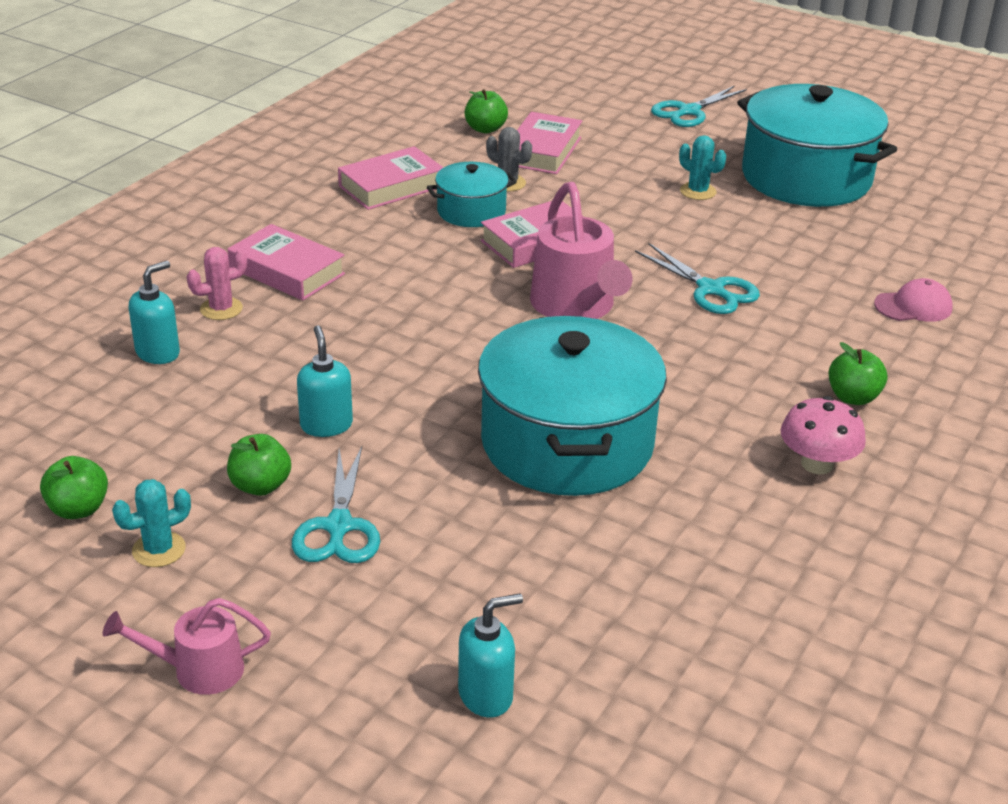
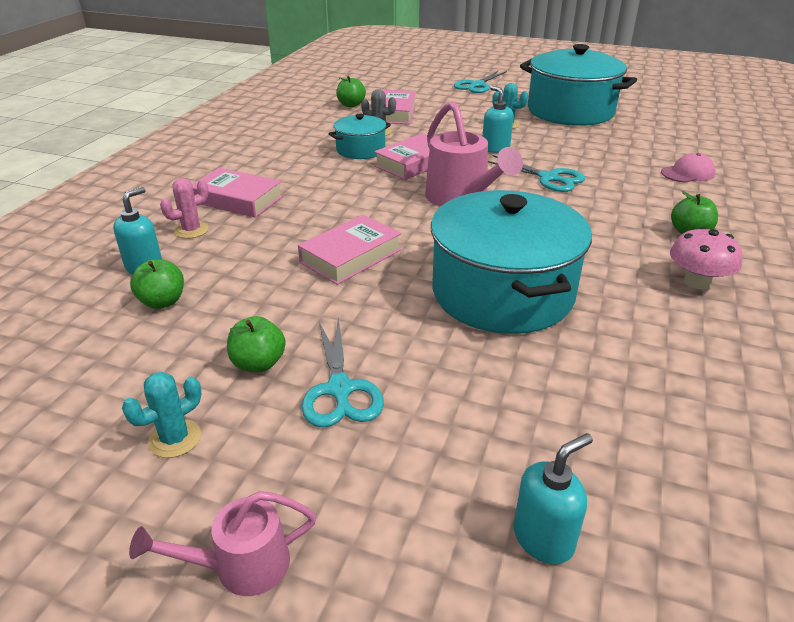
camera: 10 degrees left, 0 degrees up
(78, 509) = (89, 411): green apple -> green apple (162, 302)
(326, 425) = (302, 305): turquoise soap dispenser -> turquoise soap dispenser (495, 148)
(391, 186) = (299, 141): pink book -> pink book (351, 256)

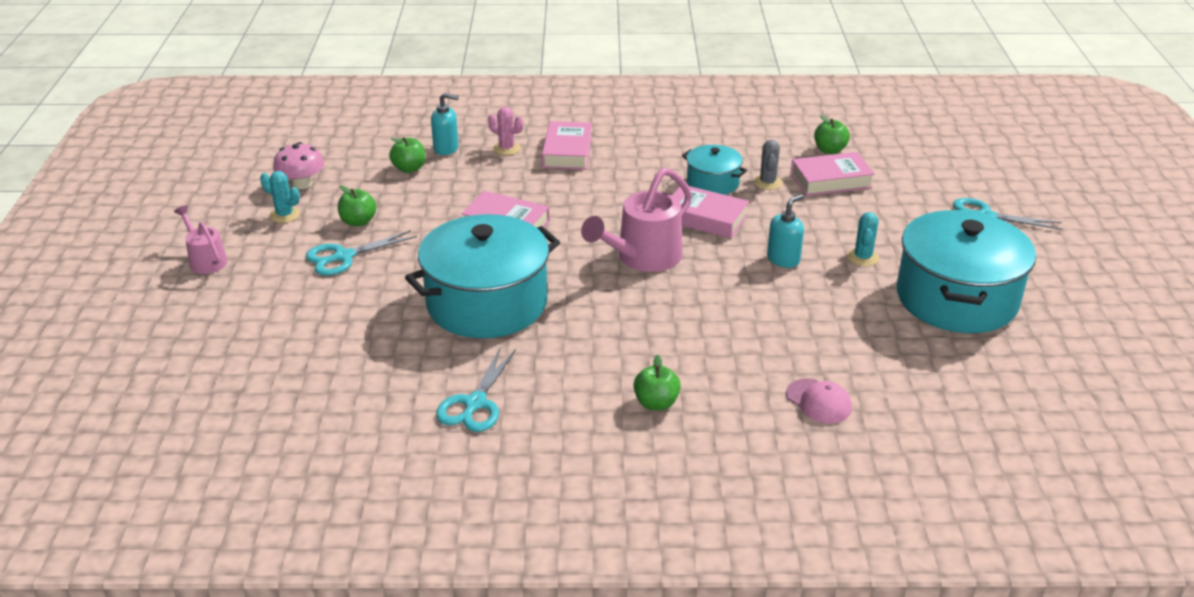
camera: 70 degrees right, 0 degrees up
(543, 538) = (241, 350): turquoise soap dispenser -> none
(548, 178) = (729, 303): turquoise scissors -> turquoise scissors (475, 403)
(697, 282) = (557, 408): pink mushroom -> pink mushroom (302, 184)

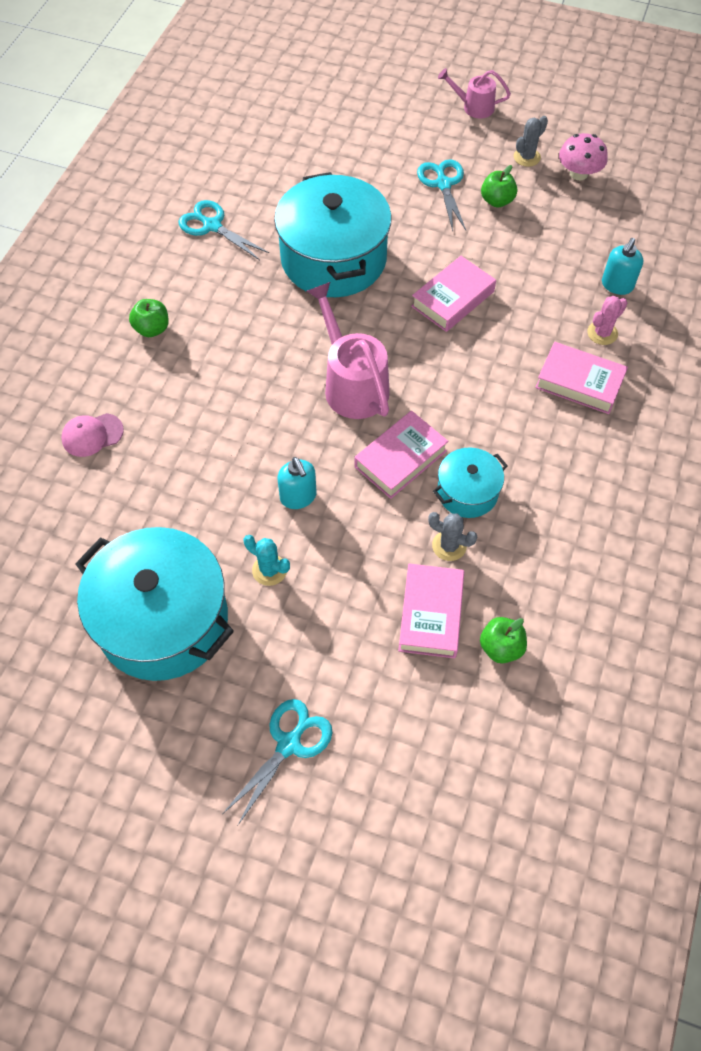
camera: 110 degrees right, 25 degrees up
(205, 260) = (473, 107): pink watering can -> pink watering can turned 150 degrees counterclockwise
(284, 215) = (527, 157): turquoise cactus -> grey cactus
(409, 168) = (583, 250): green apple -> none

